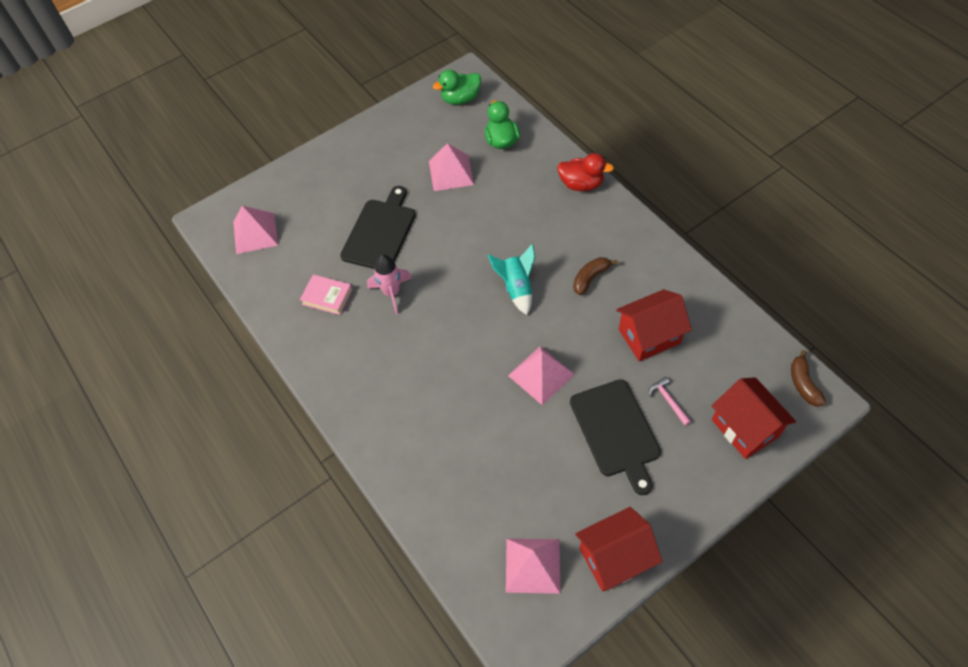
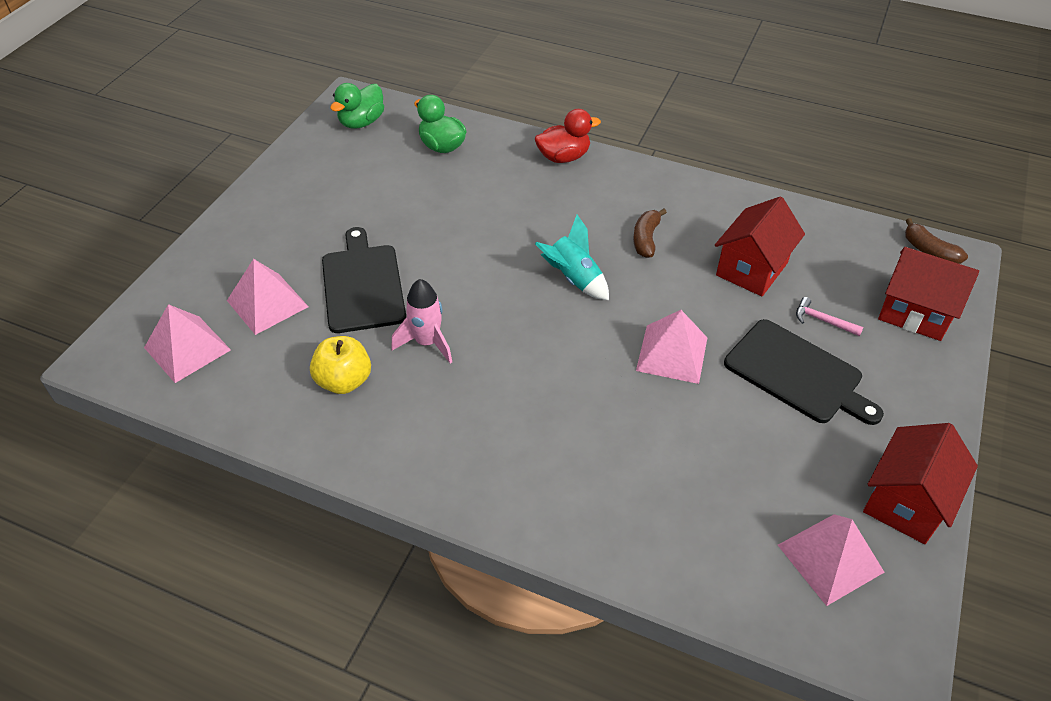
camera: 35 degrees left, 10 degrees down
(327, 297) = (344, 381): pink book -> yellow apple
(451, 172) = (405, 195): pink pyramid -> pink pyramid (267, 303)

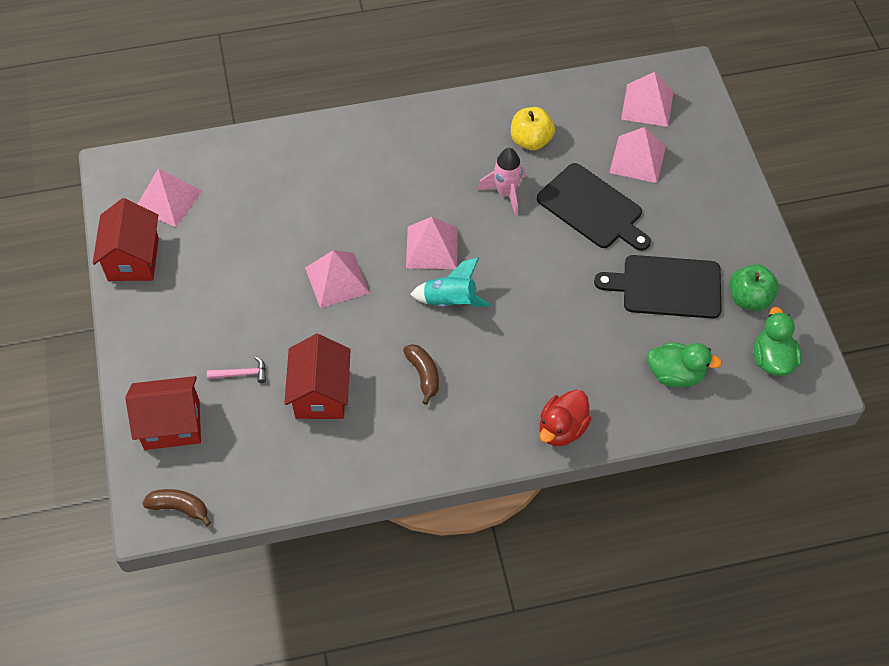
camera: 145 degrees right, 10 degrees up
(326, 160) = (749, 298): none -> green apple
(550, 333) = (432, 247): none -> pink pyramid
(797, 373) = (241, 314): black cutting board -> black cutting board (667, 287)

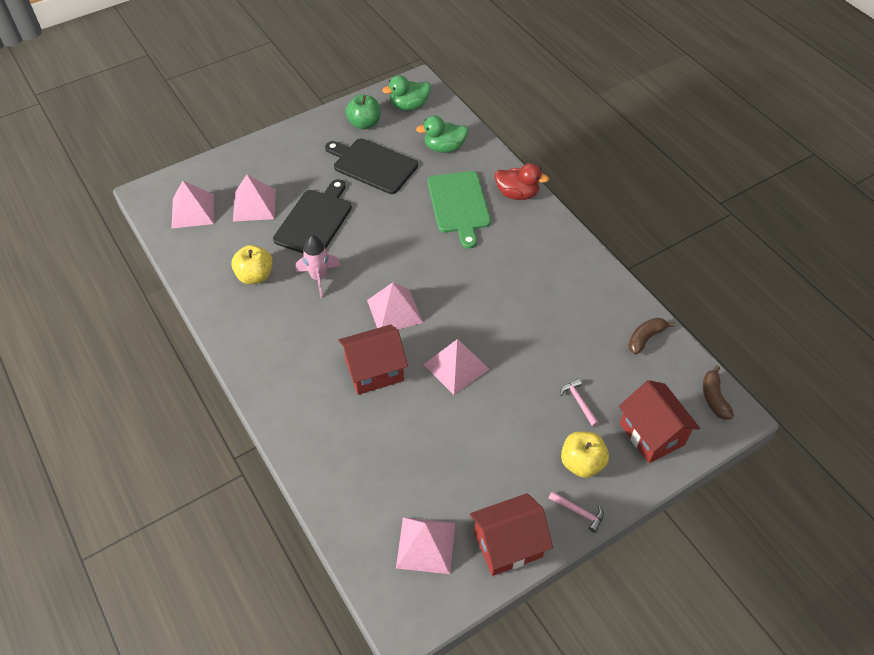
camera: 110 degrees left, 5 degrees down
(131, 325) = (579, 512): none -> pink hammer
(176, 348) = (581, 463): none -> yellow apple
(321, 394) = (567, 340): red house -> red house (374, 371)
(423, 375) = (515, 281): brown banana -> brown banana (645, 338)
(450, 301) = (442, 284): turquoise rocket -> none
(566, 358) = (459, 205): none -> green cutting board
(667, 287) = (372, 165): black cutting board -> black cutting board turned 135 degrees clockwise
(675, 374) = (444, 147): green duck -> green duck turned 90 degrees counterclockwise

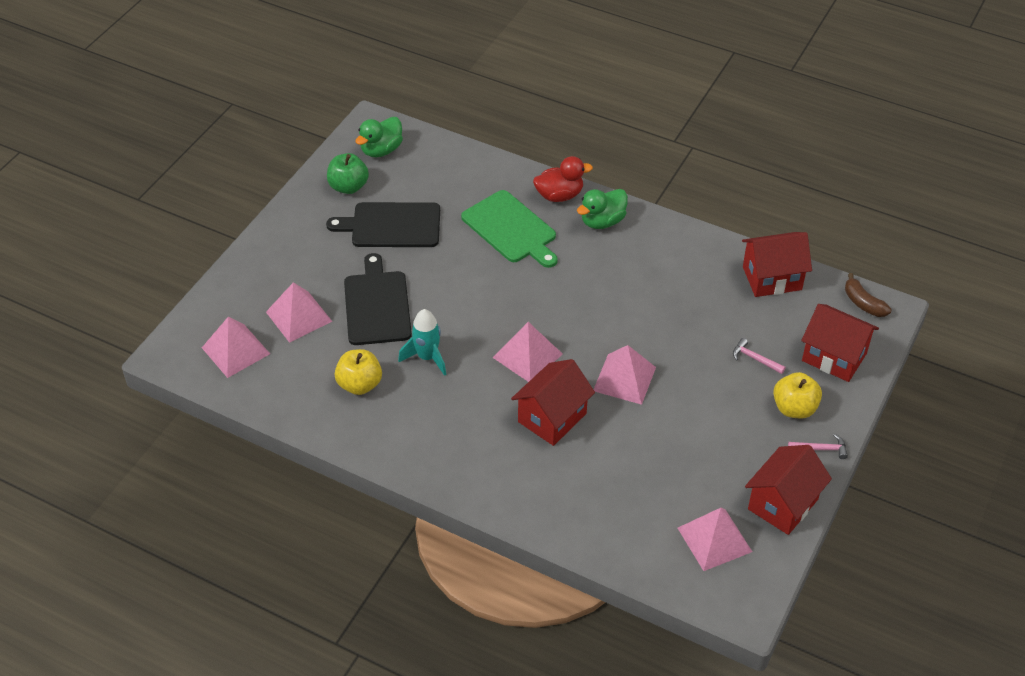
camera: 30 degrees left, 5 degrees down
(319, 277) = (427, 357): pink rocket -> turquoise rocket
(444, 147) = (452, 178): green duck -> green duck (602, 221)
(645, 338) = (772, 278): brown banana -> red house

